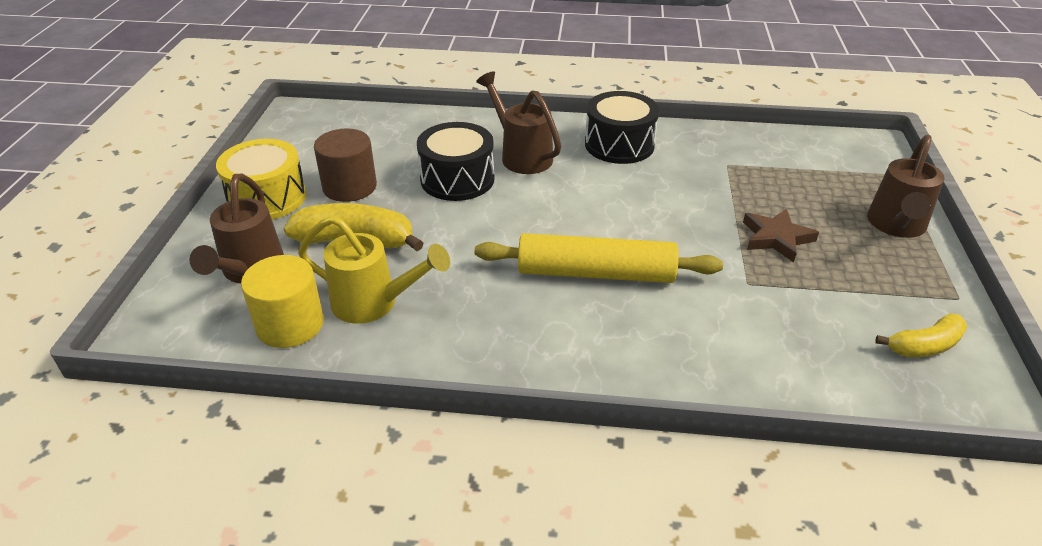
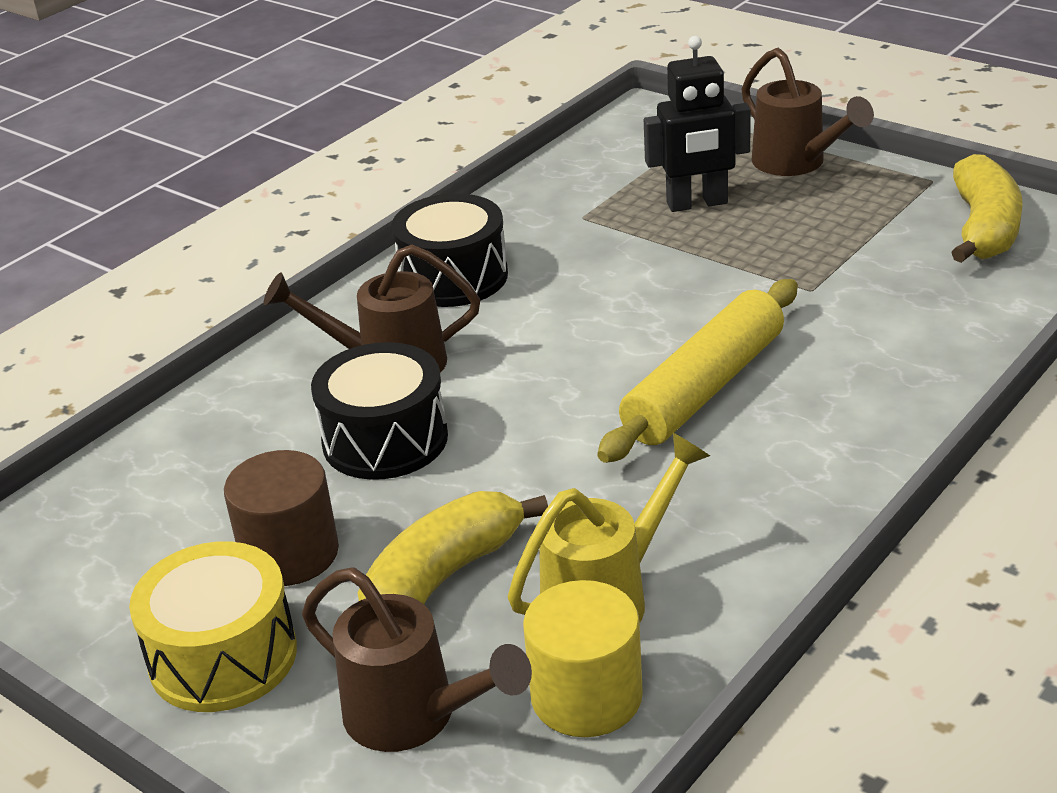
camera: 55 degrees left, 5 degrees down
(776, 238) = (751, 241): brown star -> none
(794, 201) = (697, 204): none -> black robot
(924, 346) = (984, 228): yellow banana -> yellow banana, size x1.63

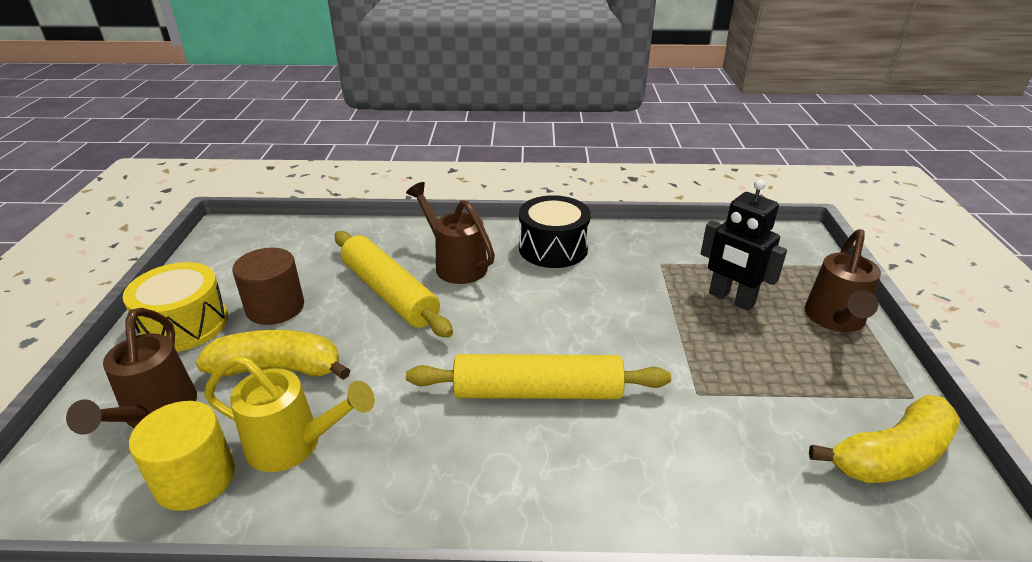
camera: 50 degrees right, 0 degrees up
(385, 439) = (389, 293): black drum -> yellow rolling pin

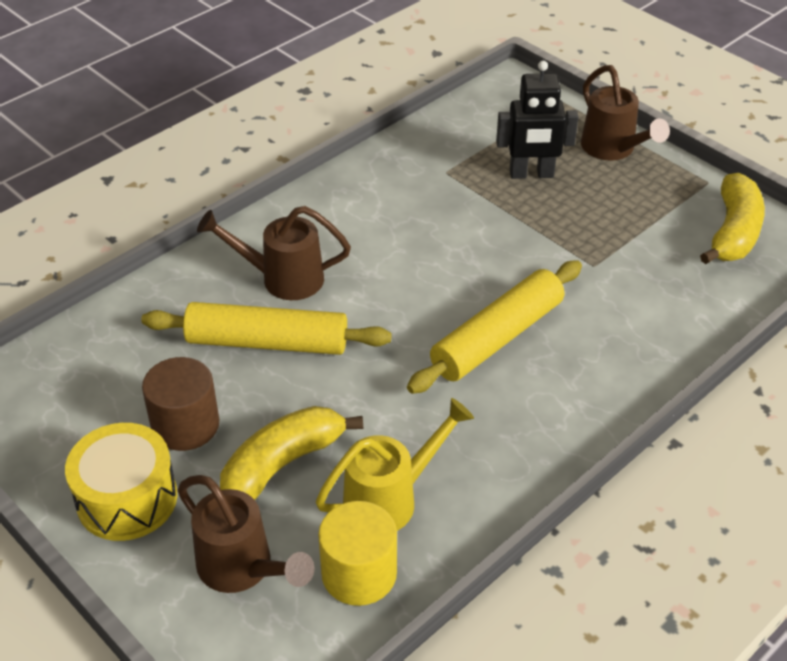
camera: 45 degrees left, 10 degrees up
(553, 248) = (343, 210): black drum -> none

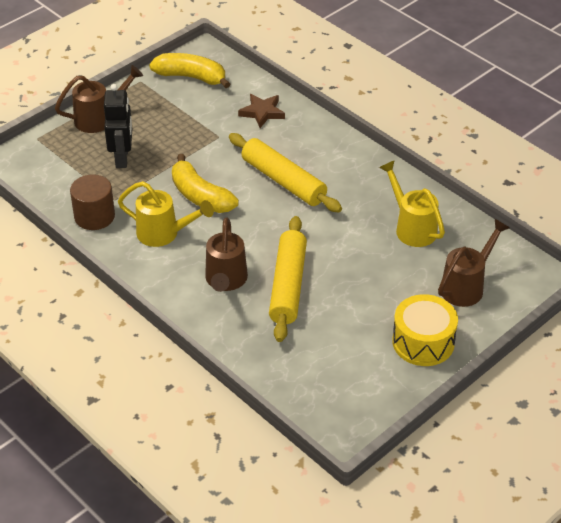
camera: 90 degrees left, 0 degrees up
(185, 425) = (362, 320): brown cylinder -> brown cylinder (94, 216)
(282, 464) = (391, 273): yellow banana -> yellow banana (200, 196)
(359, 573) = (463, 239): yellow cylinder -> none
(378, 218) = (164, 234): none -> yellow watering can
(663, 312) = (262, 112): none -> brown star

